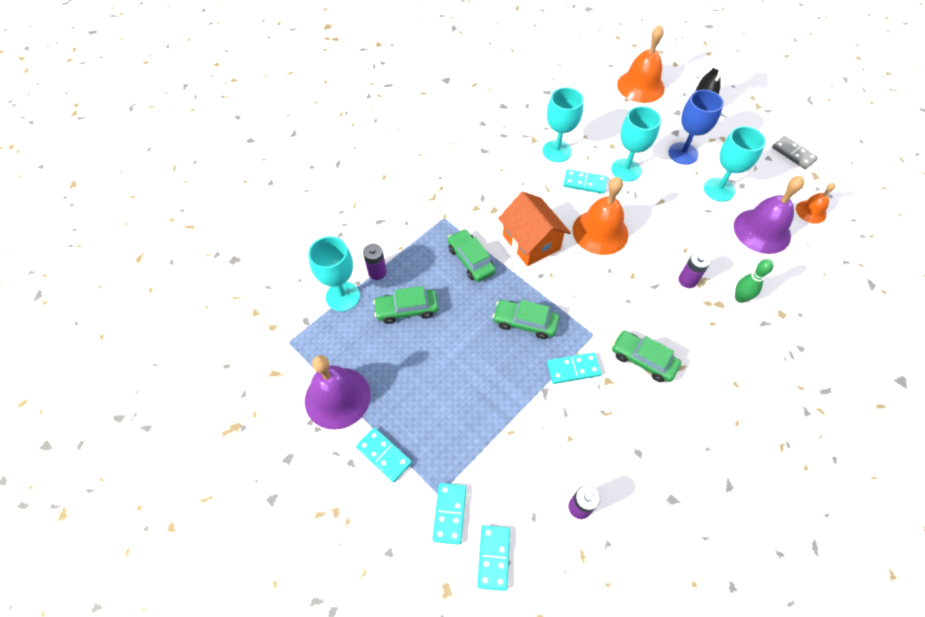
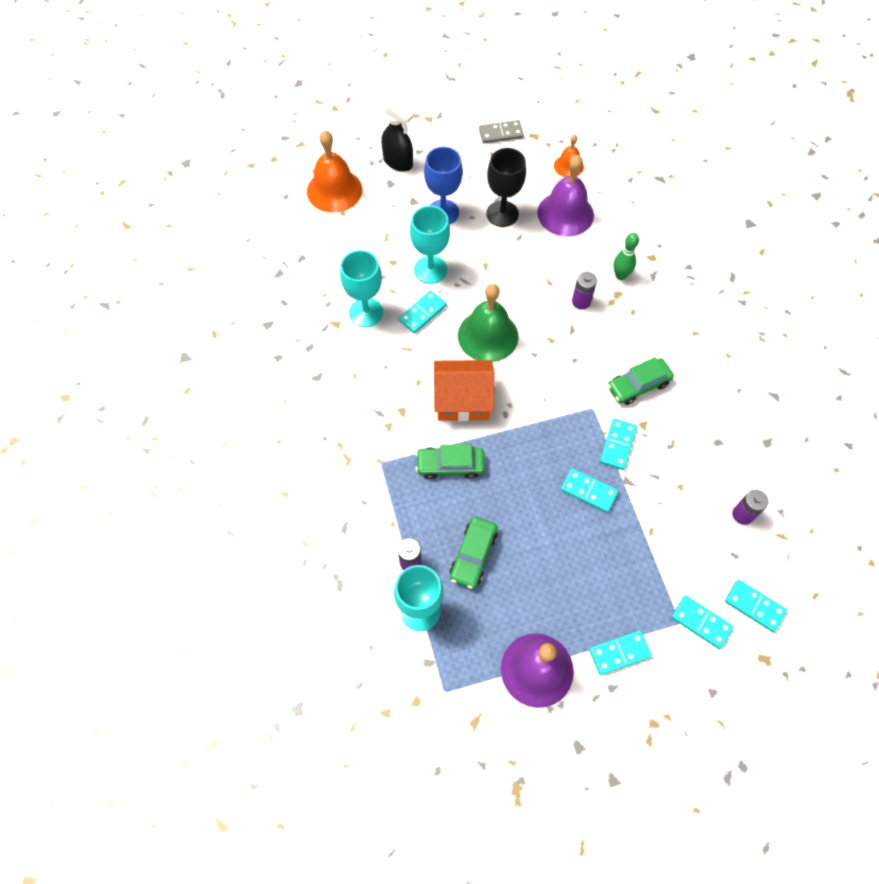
camera: 60 degrees left, 5 degrees up
(514, 366) = (588, 491): none -> turquoise domino
(525, 322) = (548, 457): green car -> none
(600, 232) = (488, 336): orange bell -> green bell
(719, 189) = (502, 214): turquoise goblet -> black goblet

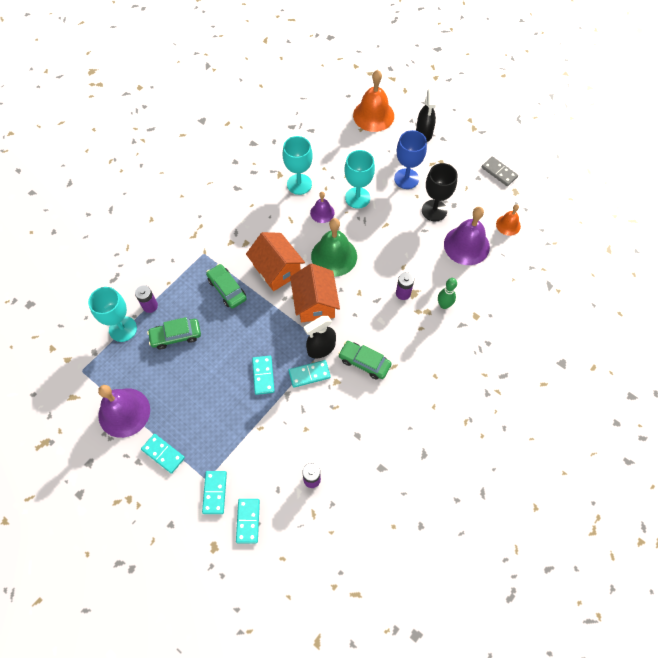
camera: 55 degrees right, 0 degrees up
(422, 313) = (322, 212): turquoise domino -> purple bell
(534, 388) = (315, 303): none -> orange house
(594, 415) = (321, 348): none -> black spray bottle

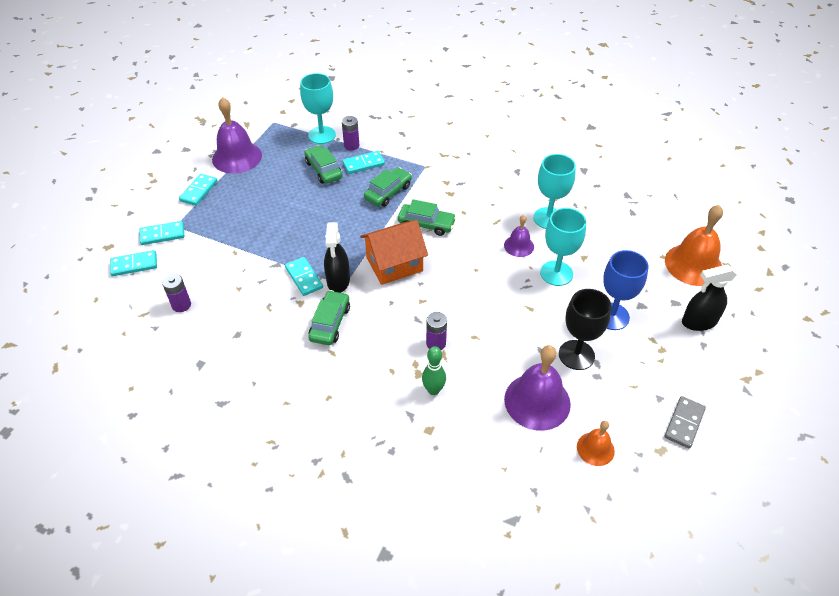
camera: 75 degrees right, 15 degrees down
(263, 375) = (294, 241): turquoise domino -> turquoise domino (363, 164)
(277, 269) = (426, 224): orange house -> green car
(321, 348) = (338, 281): black spray bottle -> black spray bottle turned 135 degrees counterclockwise
(334, 256) = (463, 268): green bell -> none

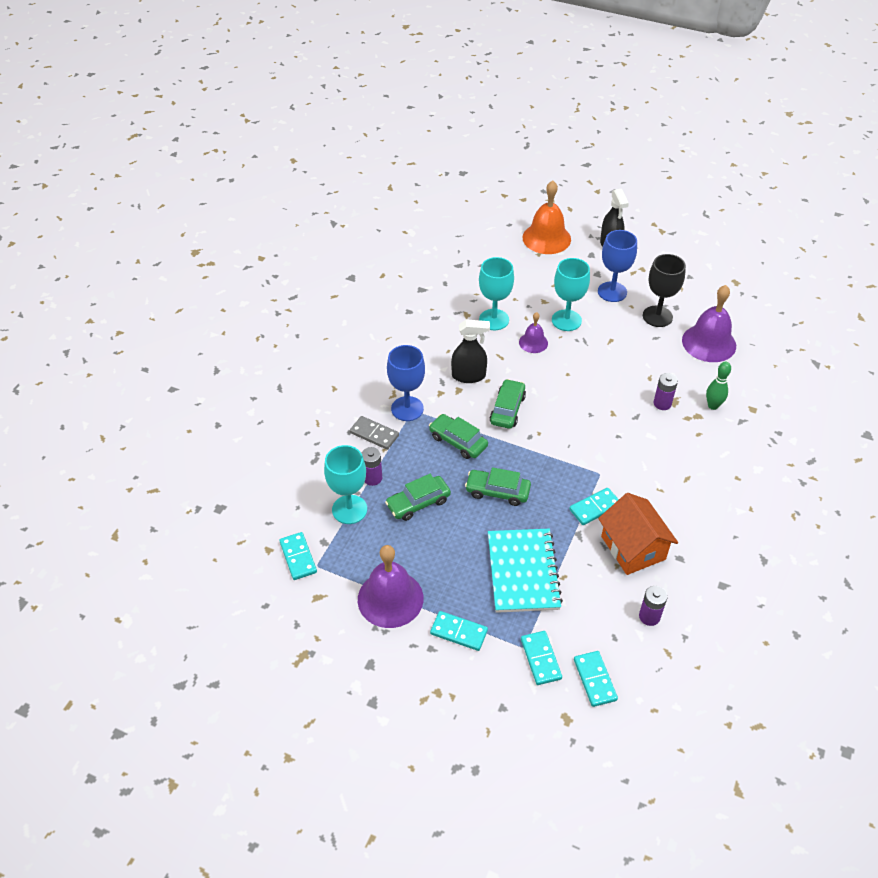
camera: 90 degrees left, 0 degrees up
(245, 227) = (523, 572): none -> turquoise notebook
(330, 323) = (652, 482): green car -> green car (497, 491)
(338, 281) = (596, 478): black spray bottle -> black spray bottle (469, 376)
(363, 164) = (408, 465): turquoise domino -> turquoise domino (298, 557)
(394, 264) = (567, 434): orange house -> orange house (633, 548)
(426, 163) = (407, 409): none -> blue goblet
(595, 448) = (744, 315): orange bell -> none
(684, 423) = (709, 267): grey domino -> grey domino (374, 434)

